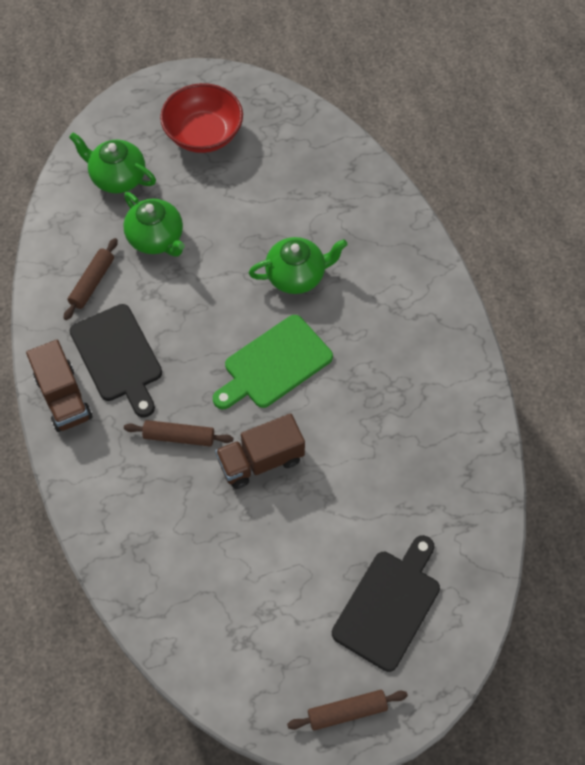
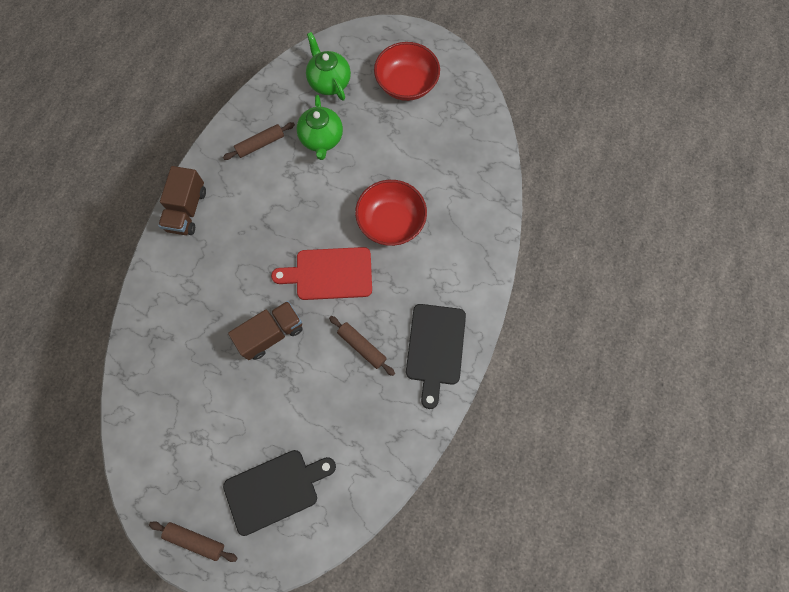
camera: 35 degrees right, 10 degrees up
(118, 357) = (238, 204): black cutting board -> black cutting board (435, 348)
(179, 437) = (234, 283): brown rolling pin -> brown rolling pin (361, 346)
(261, 461) = (271, 334): brown truck -> brown truck turned 135 degrees clockwise
(274, 364) = (329, 274): green cutting board -> red cutting board
(297, 276) = (391, 222): green teapot -> red bowl

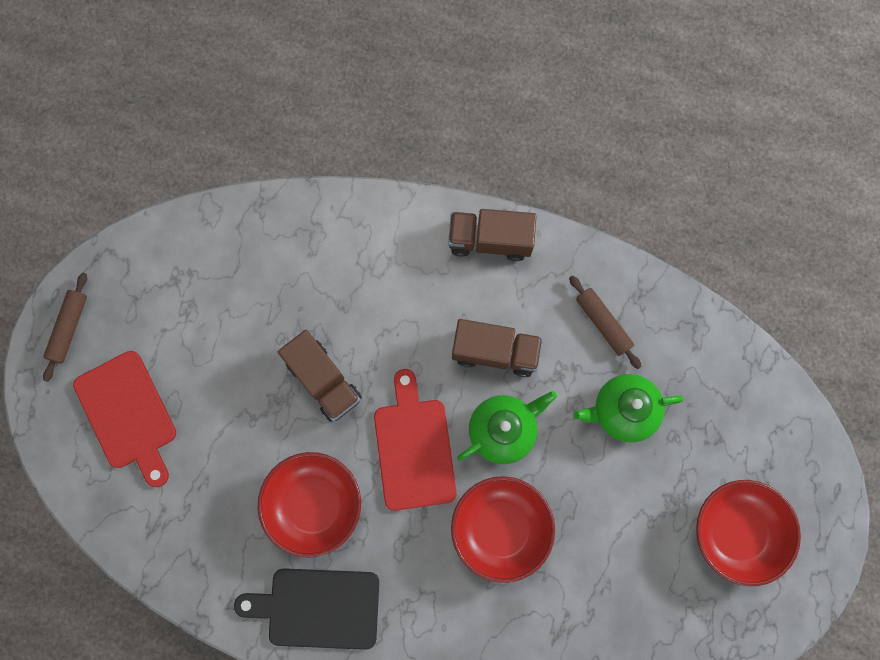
camera: 85 degrees right, 5 degrees up
(269, 214) = (495, 352): none -> brown truck
(275, 489) = (128, 414): black cutting board -> red cutting board
(329, 82) = (723, 410): green teapot -> green teapot (503, 430)
(361, 346) = (314, 504): brown rolling pin -> red bowl

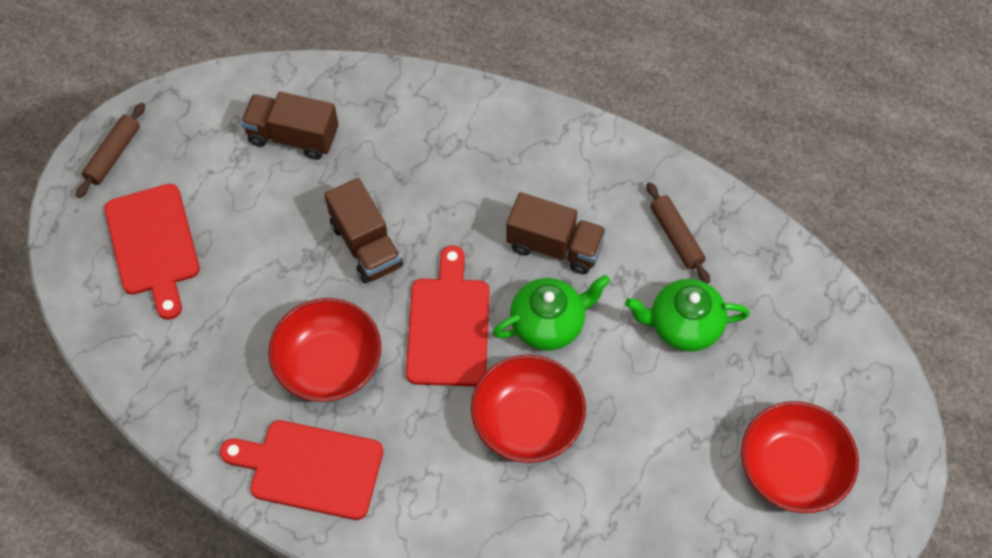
camera: 10 degrees right, 15 degrees down
(318, 607) = (310, 468): black cutting board -> red cutting board
(490, 240) = (569, 140): brown truck -> brown truck (293, 137)

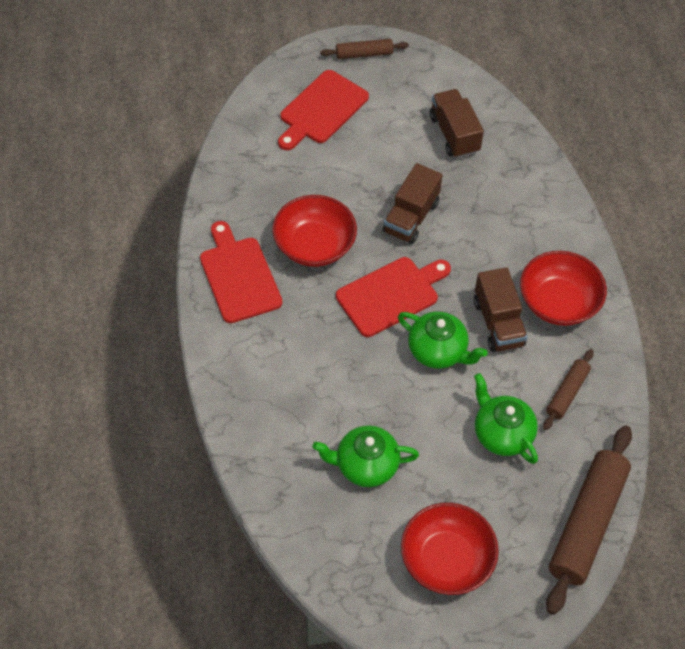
camera: 55 degrees right, 5 degrees down
(527, 421) = (359, 377): red bowl -> red bowl (558, 302)
(637, 480) = (365, 465): none -> green teapot
(827, 314) = (586, 523): none -> brown rolling pin

